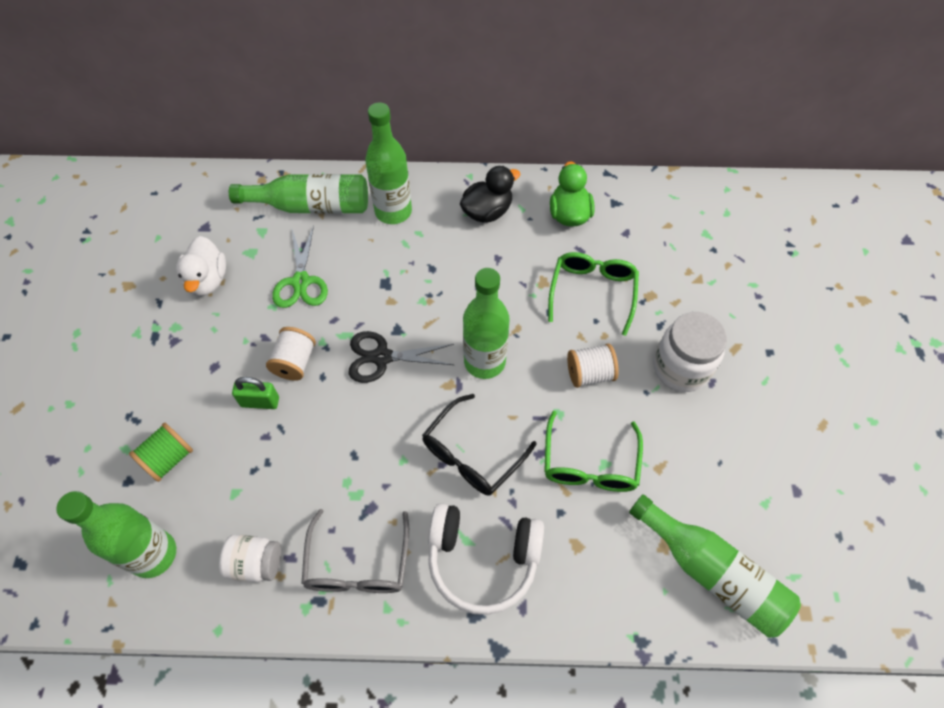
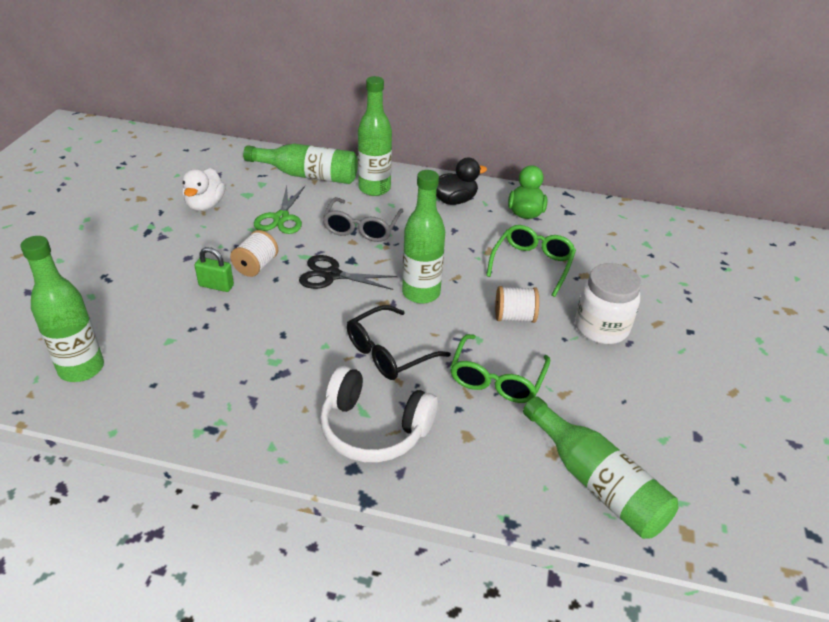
camera: 10 degrees right, 20 degrees down
(168, 459) = (123, 308): green spool -> none
(256, 563) = (166, 391): white jar -> none
(358, 563) = (257, 409): grey glasses -> grey glasses (362, 228)

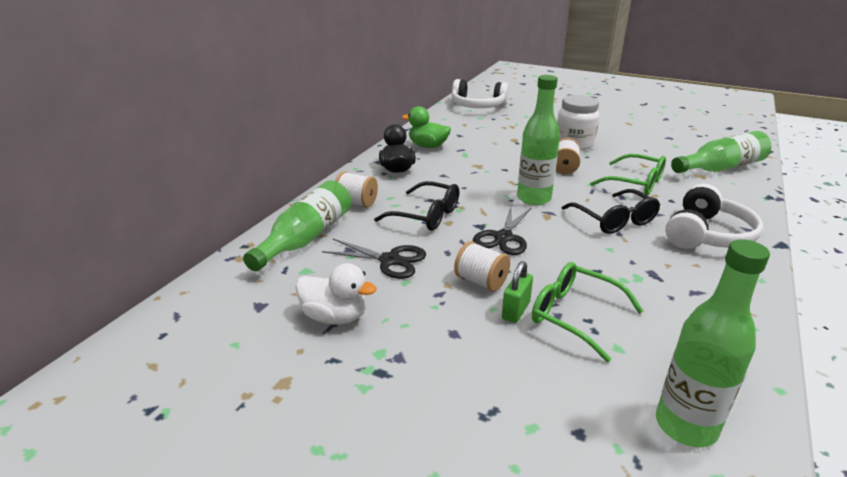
camera: 75 degrees left, 10 degrees down
(281, 218) = (390, 260): green scissors -> black scissors
(362, 228) = (426, 215): grey glasses -> black glasses
(374, 188) = (356, 203): green bottle -> white spool
(532, 265) = (499, 154): green glasses -> green glasses (575, 316)
(689, 239) = (478, 106): none -> white headphones

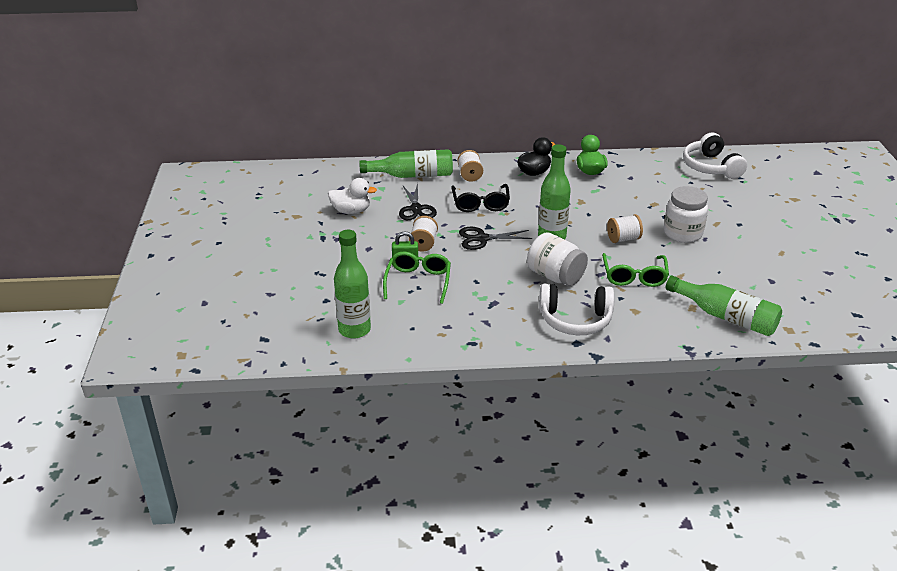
camera: 60 degrees right, 5 degrees up
(335, 317) = (351, 211): white duck -> white duck turned 75 degrees counterclockwise
(614, 220) = (555, 276): black glasses -> white jar

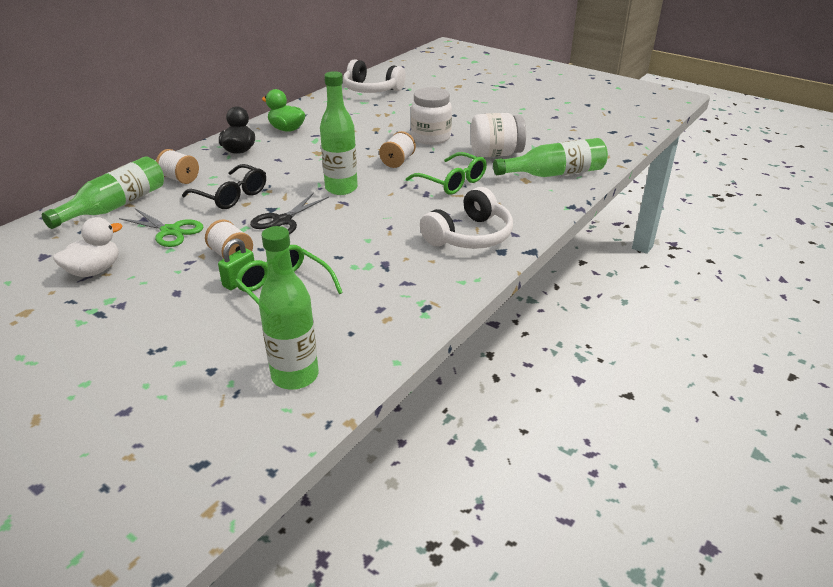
camera: 50 degrees left, 0 degrees up
(416, 209) = (170, 231): black scissors -> green scissors
(555, 276) = (397, 214): white jar -> white jar (495, 154)

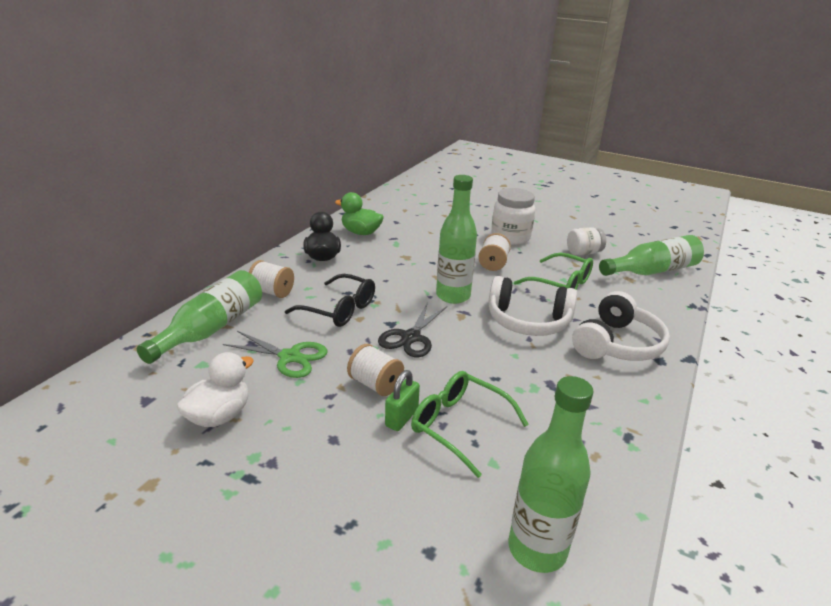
camera: 10 degrees left, 5 degrees down
(371, 89) = (423, 190): white headphones -> white headphones (528, 321)
(495, 154) = (583, 253): white jar -> white jar, size x0.63

